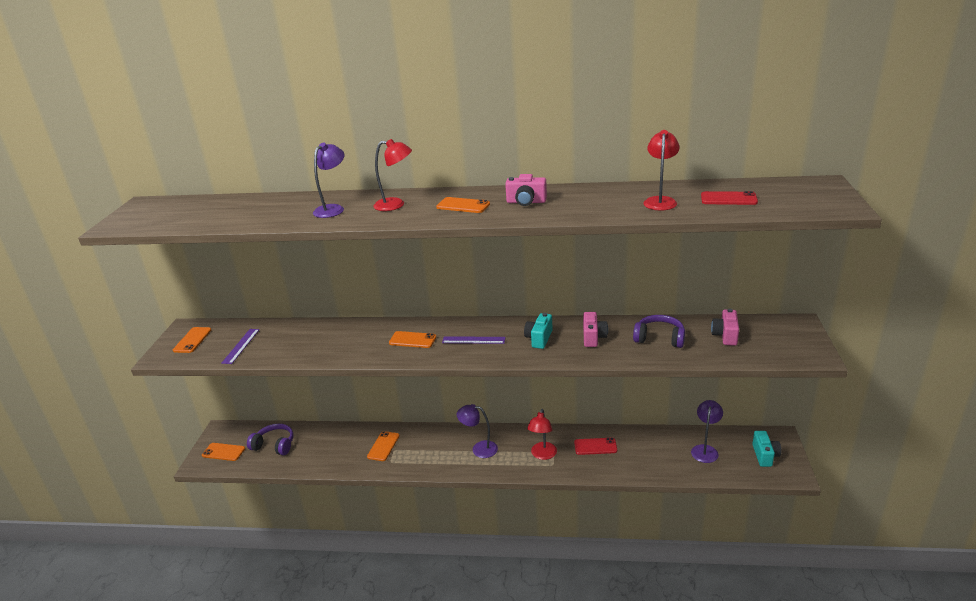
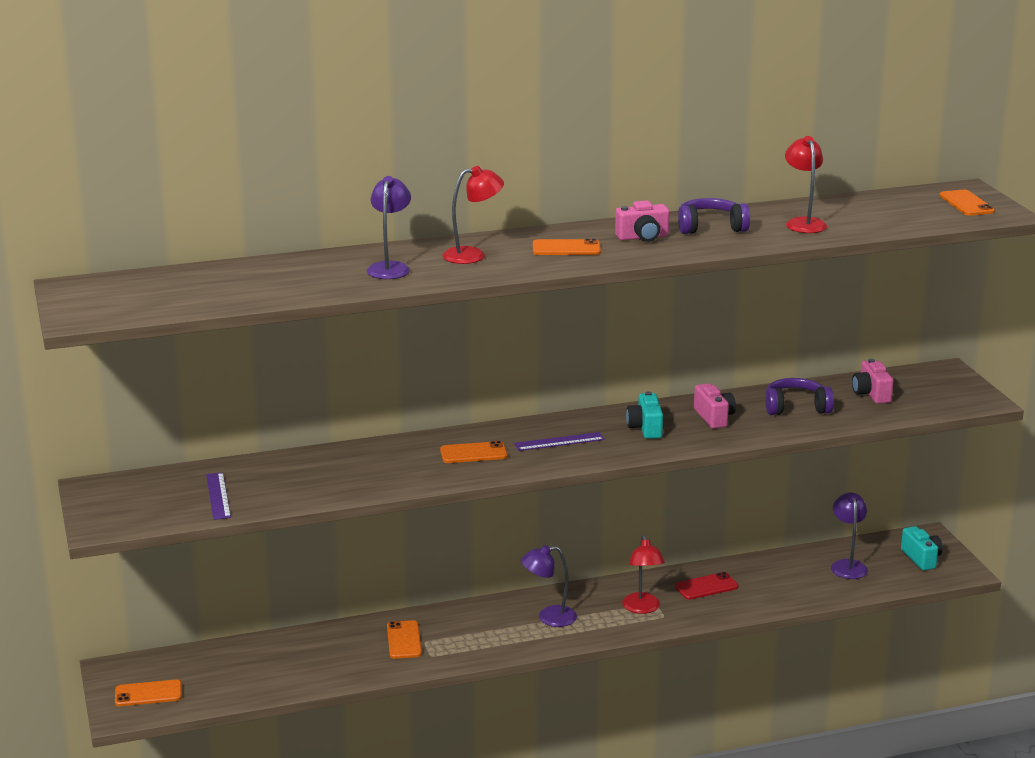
camera: 25 degrees left, 5 degrees down
(192, 340) = (127, 500): orange phone -> orange phone (966, 203)
(274, 445) = (227, 670): purple headphones -> purple headphones (710, 227)
(728, 199) = (878, 214): red phone -> none

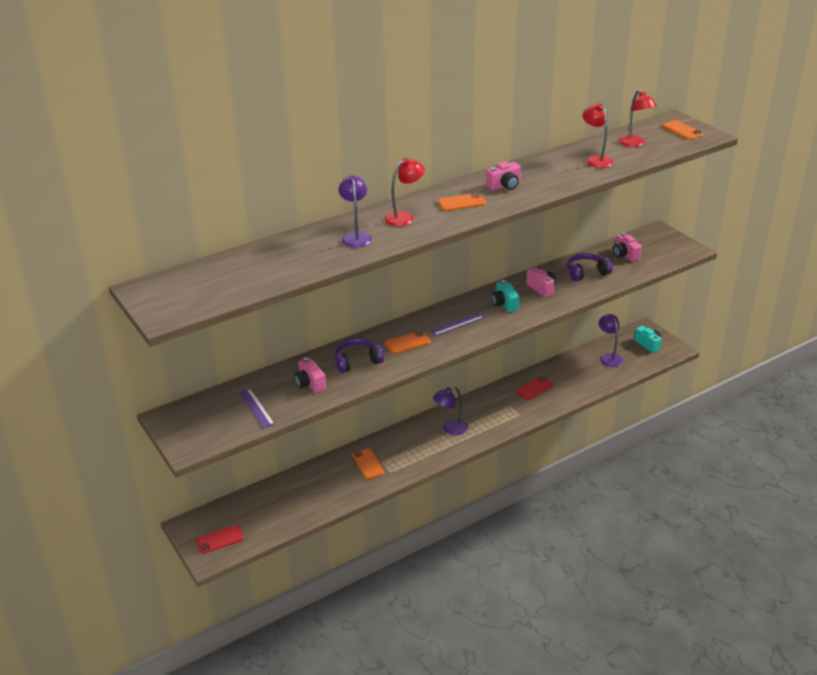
camera: 15 degrees left, 10 degrees up
(148, 694) = (219, 539): orange phone -> red phone
(307, 480) = (310, 384): none -> pink camera
(642, 608) = (504, 411): red lamp -> red lamp (635, 144)
(710, 227) = (541, 171): purple headphones -> purple headphones (357, 361)

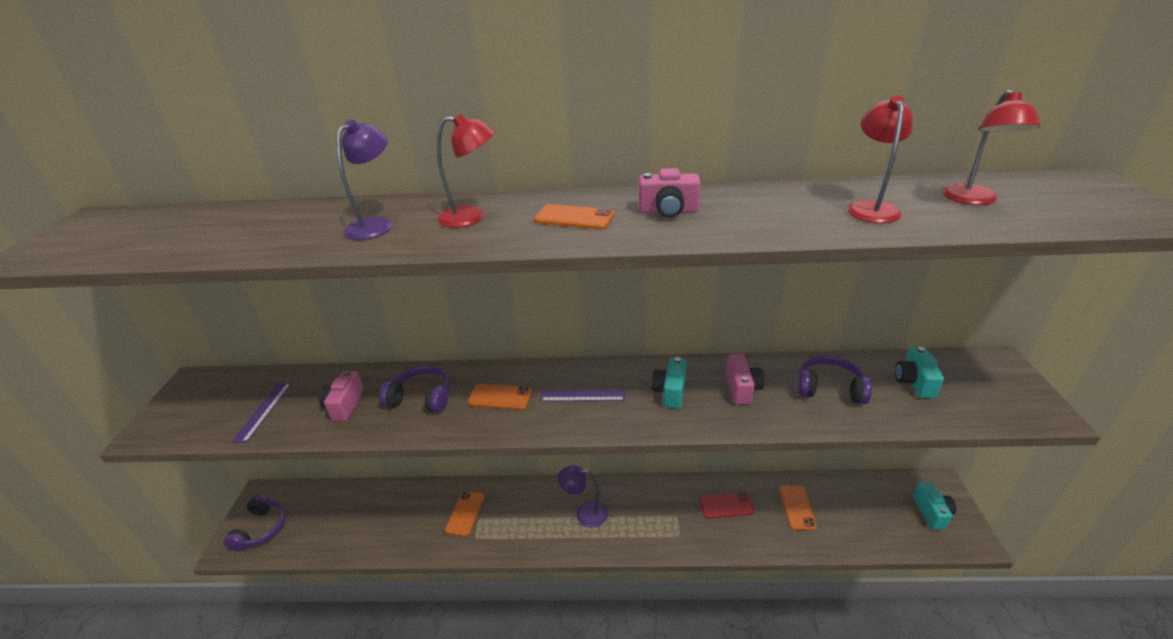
camera: 35 degrees right, 0 degrees up
(219, 539) = (261, 529): red phone -> purple headphones
(609, 357) = (859, 506): purple lamp -> none
(625, 255) = (914, 382): pink camera -> turquoise camera
(682, 130) = (1096, 198): orange phone -> orange phone (797, 507)

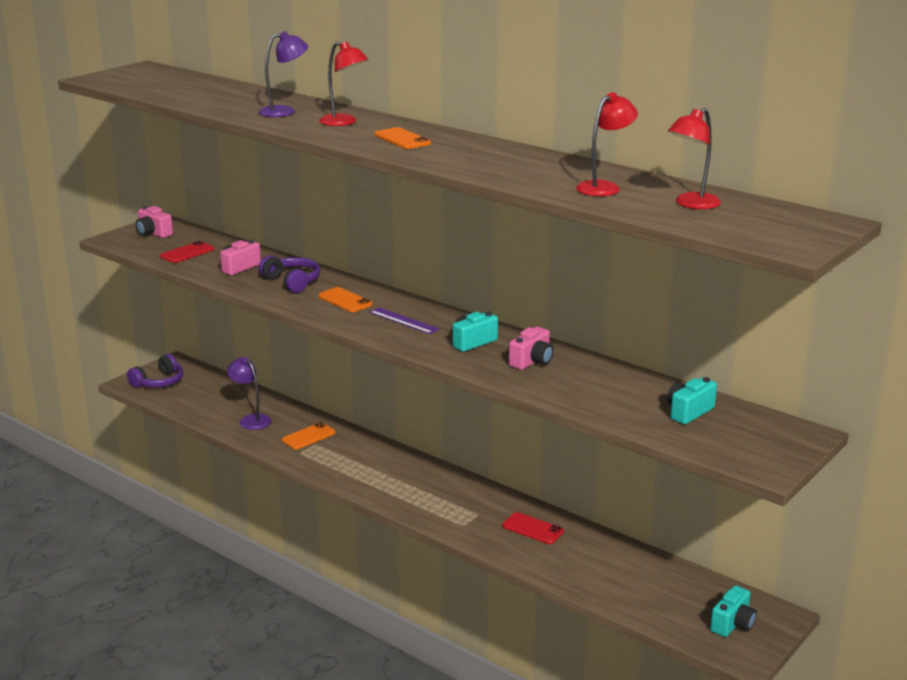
camera: 35 degrees right, 10 degrees down
(263, 411) = (187, 253): purple ruler -> red phone
(585, 513) = (402, 478): purple lamp -> purple lamp (251, 420)
(668, 211) = (467, 152): pink camera -> pink camera (153, 233)
(797, 507) = (598, 560): orange phone -> none
(829, 388) = (605, 387): purple headphones -> none

